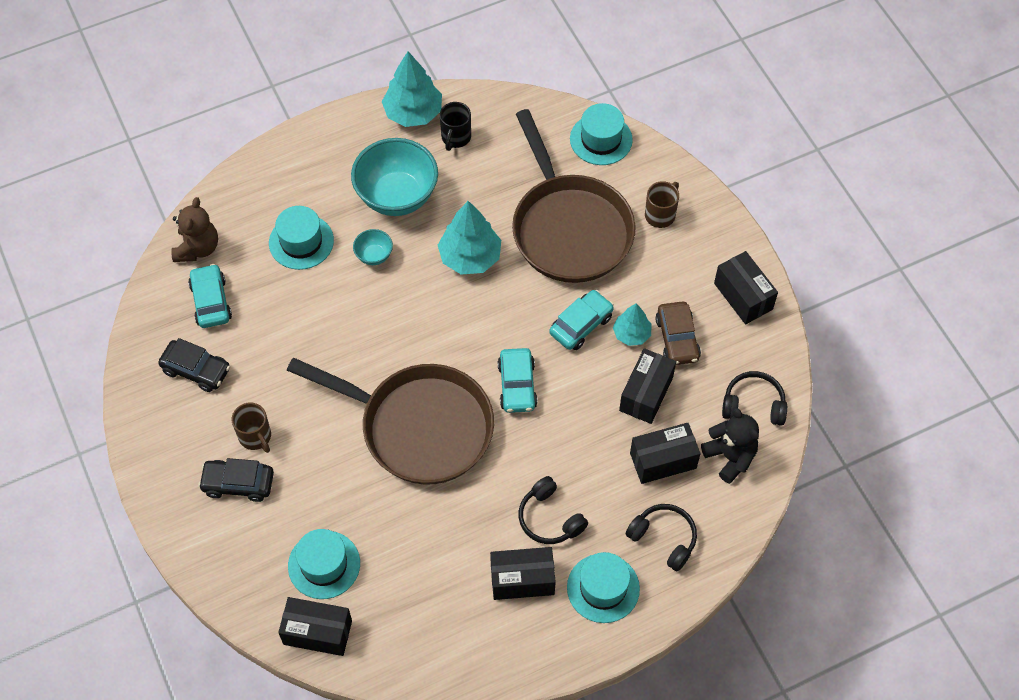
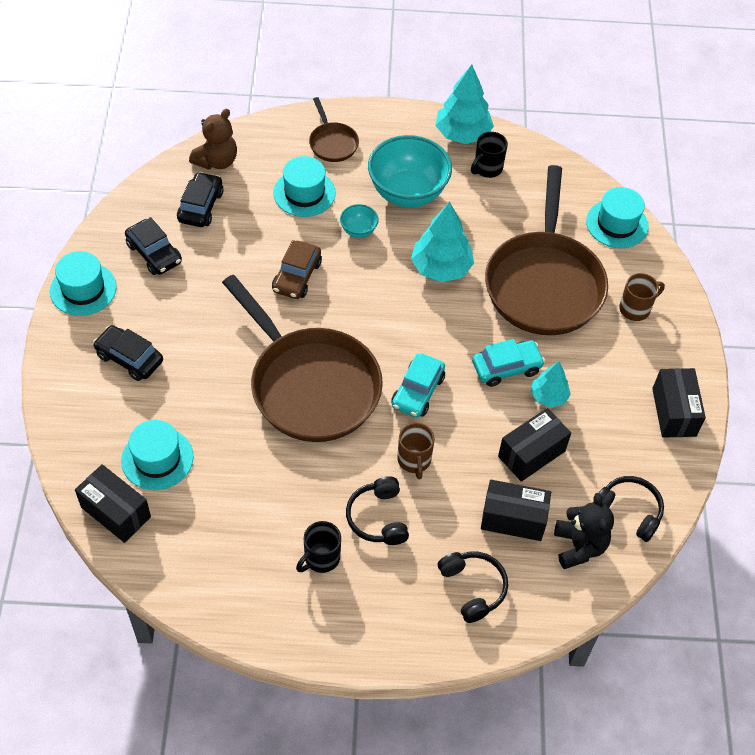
camera: 25 degrees right, 5 degrees down
(211, 301) = (200, 206): turquoise car -> black car
(255, 437) = (168, 328): brown mug -> brown mug (414, 461)
(297, 178) = (332, 143): none -> brown pan
(522, 580) = (321, 558): black box -> black mug
(603, 588) = (390, 603): turquoise hat -> turquoise hat (83, 289)
(677, 339) = (589, 420): brown car -> brown car (297, 276)

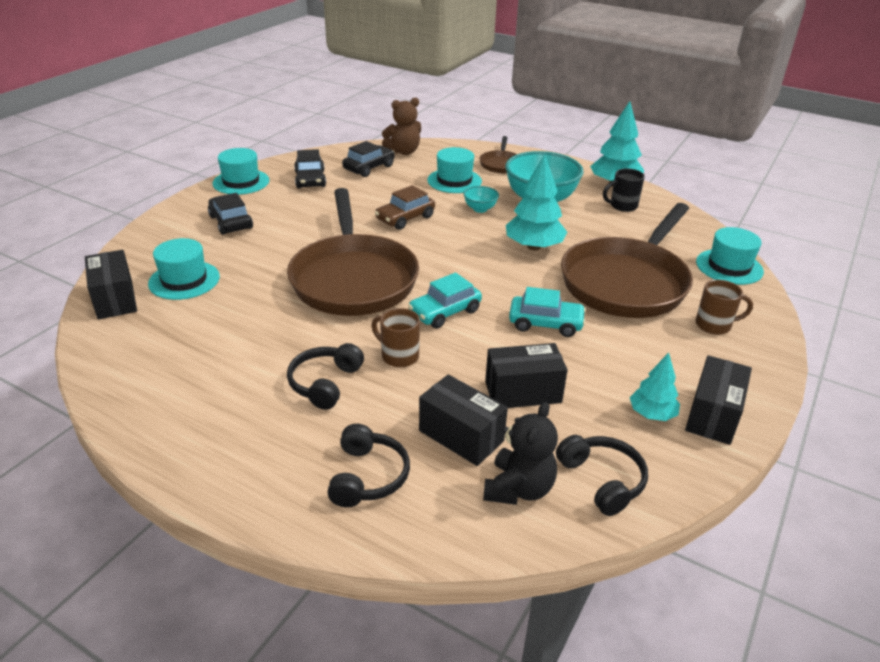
camera: 30 degrees right, 20 degrees down
(321, 558) = (242, 392): black mug -> none
(414, 461) = (398, 356): brown mug -> brown mug turned 105 degrees clockwise
(548, 396) = (574, 356): turquoise tree -> turquoise tree (652, 414)

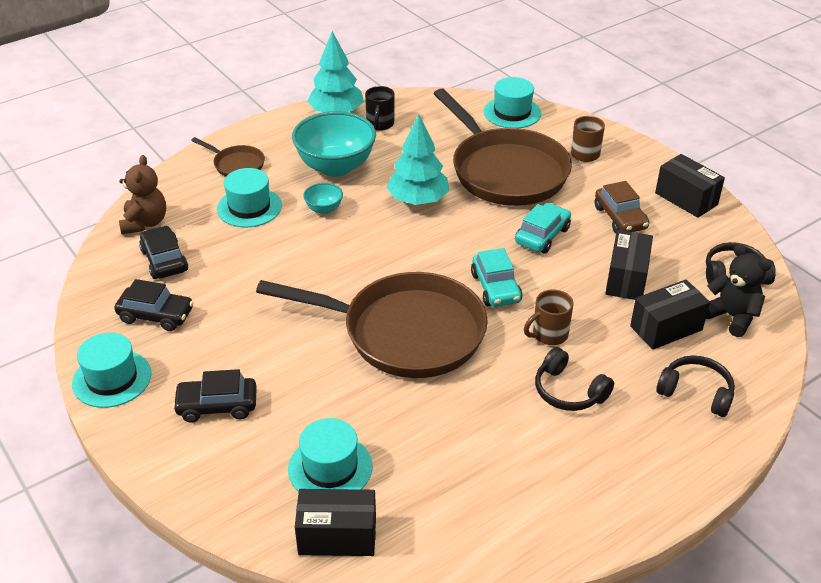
camera: 65 degrees left, 5 degrees up
(405, 218) = (307, 265): brown car -> brown car (620, 218)
(652, 414) = (675, 225): turquoise tree -> none

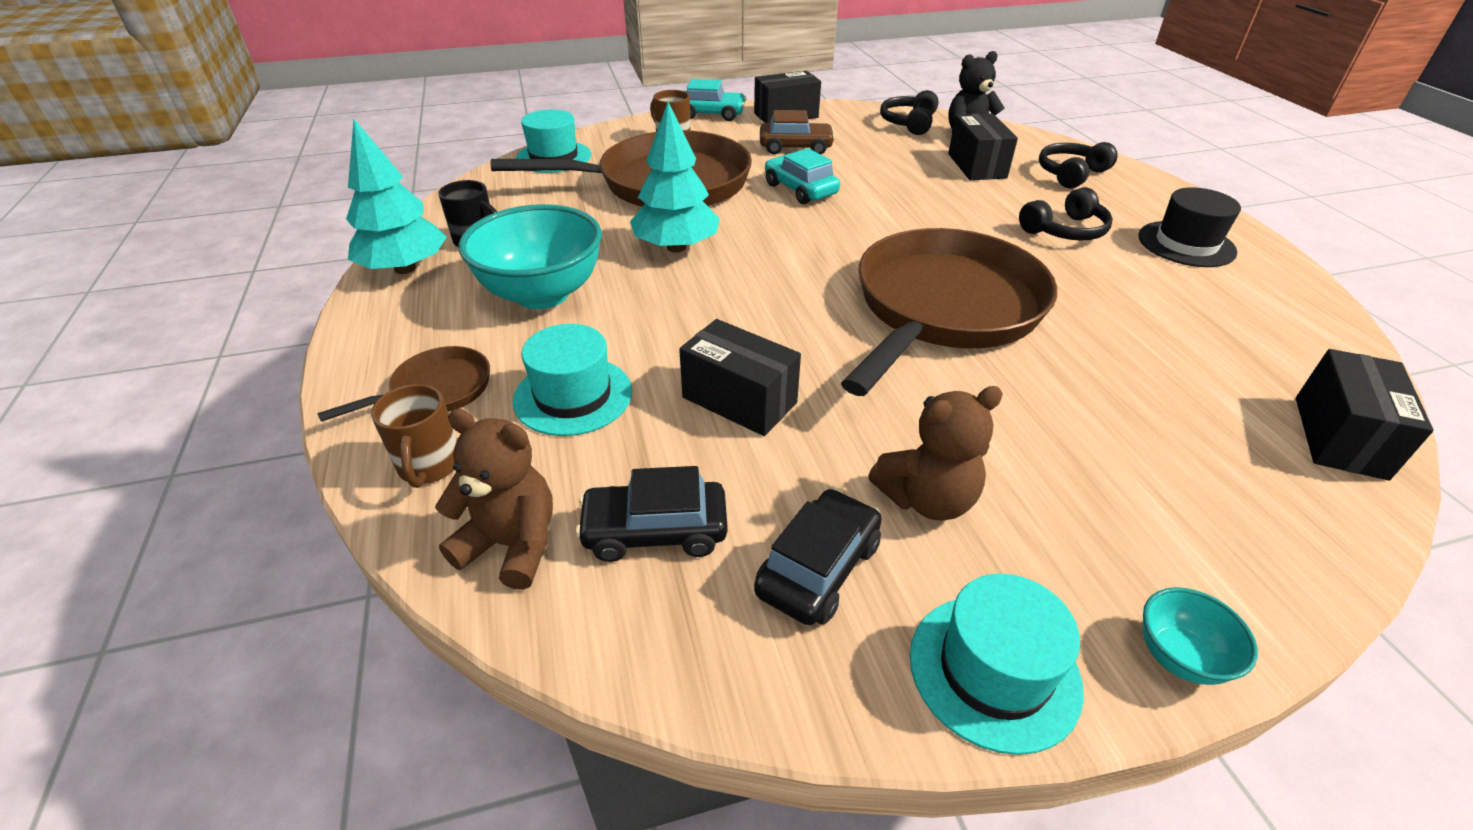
camera: 70 degrees left, 0 degrees up
(213, 346) = (927, 499): none -> brown teddy bear
(217, 406) = (1081, 518): black car -> none
(324, 209) = (638, 323): turquoise bowl -> turquoise bowl (1179, 657)
(330, 468) = (1209, 420): turquoise hat -> none
(496, 288) = (880, 233): turquoise car -> turquoise car (711, 114)
(548, 335) = (972, 222): brown mug -> brown mug (429, 466)
(593, 471) = (1186, 244): none -> black hat
(626, 279) = (895, 166): black box -> black box (739, 400)

